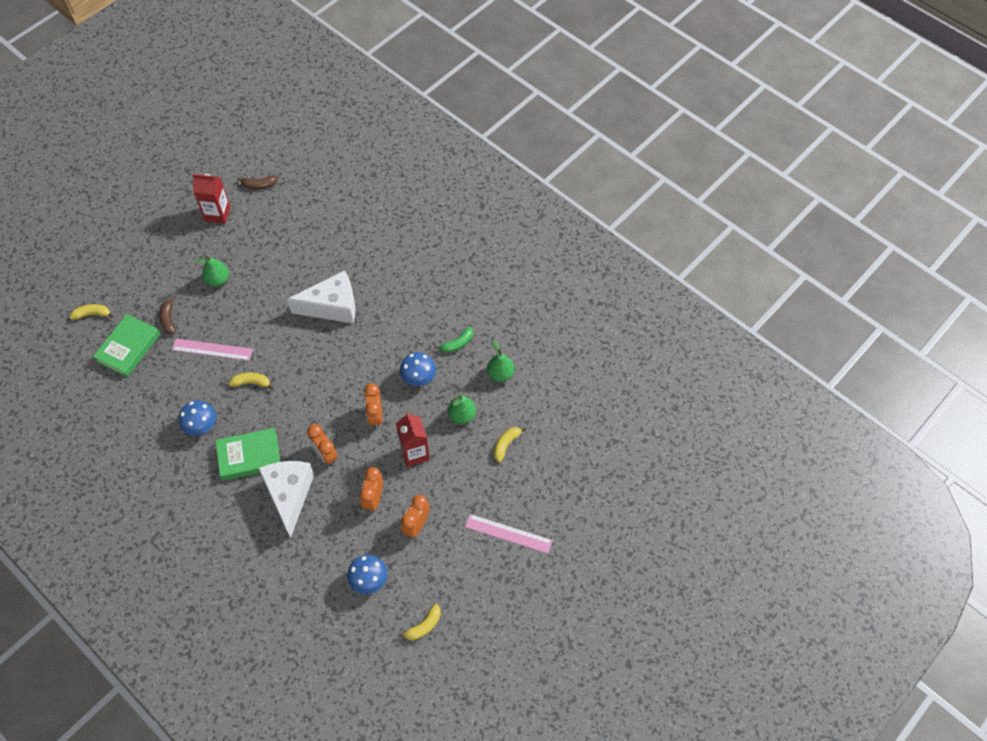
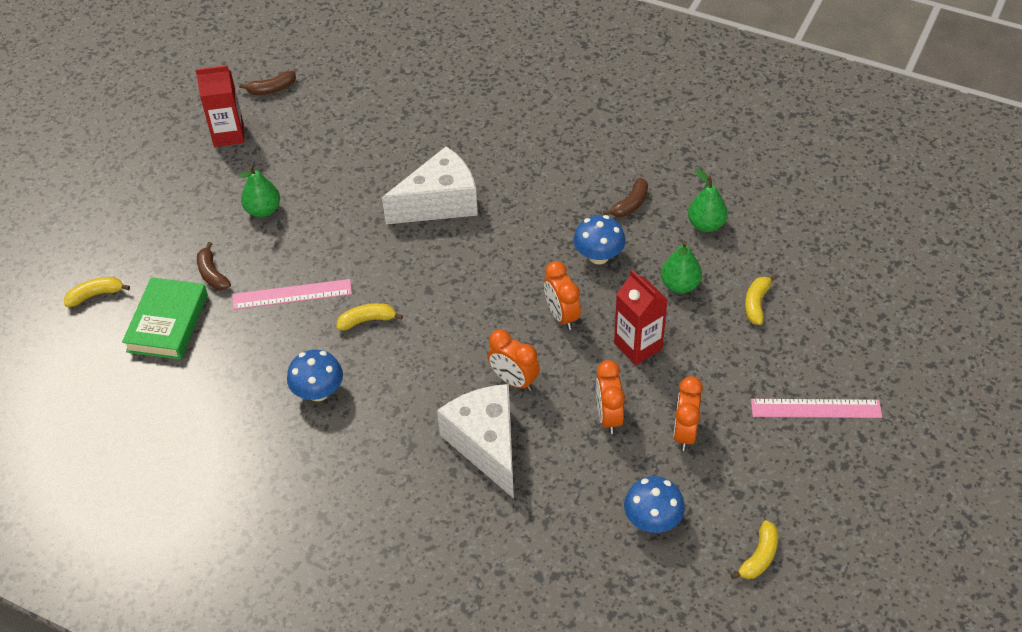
camera: 15 degrees left, 10 degrees down
(249, 456) = (406, 412): green book -> none
(457, 344) = (630, 204): green banana -> brown banana

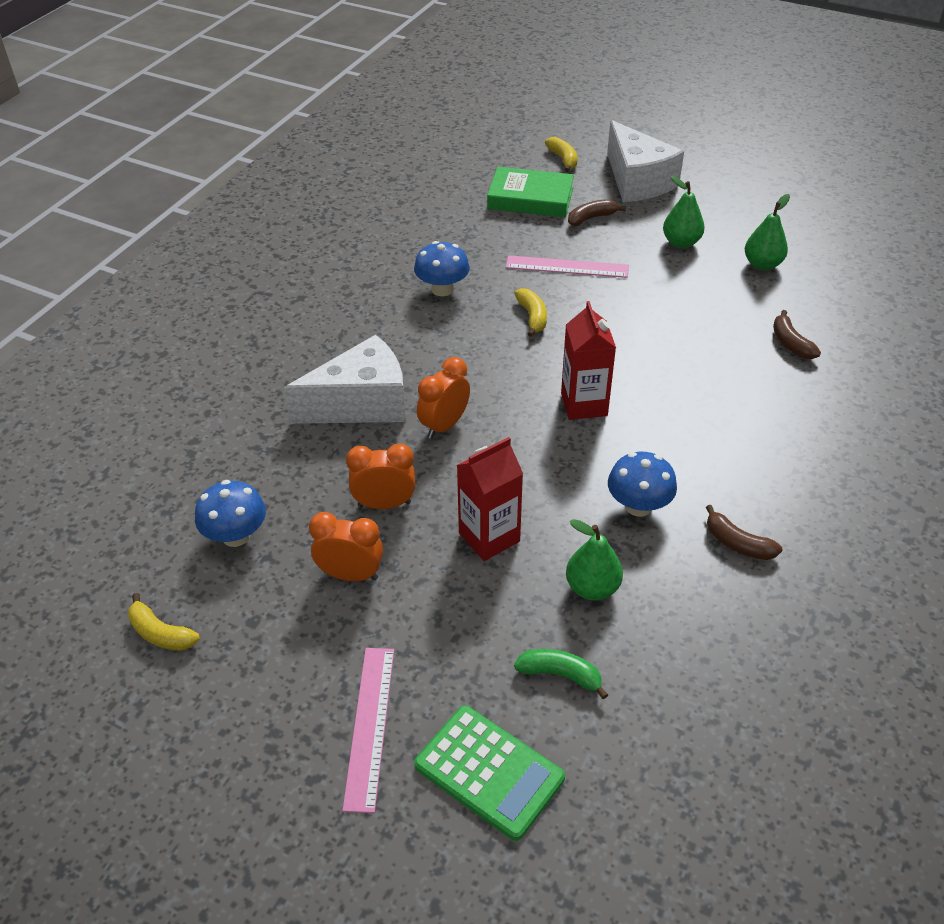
camera: 90 degrees right, 5 degrees down
(228, 134) = (787, 214): red carton -> red carton (584, 404)
(272, 89) = (868, 237): brown banana -> brown banana (791, 343)
(292, 294) = (567, 267): pink ruler -> pink ruler turned 75 degrees counterclockwise
(439, 203) = (711, 366): white cheese -> white cheese (637, 181)
(562, 316) = (538, 468): orange clock -> none
(706, 225) = (710, 628): green pear -> green pear (762, 264)
(756, 304) = (560, 675): yellow banana -> green banana
(836, 341) = (489, 772): none -> green calculator

